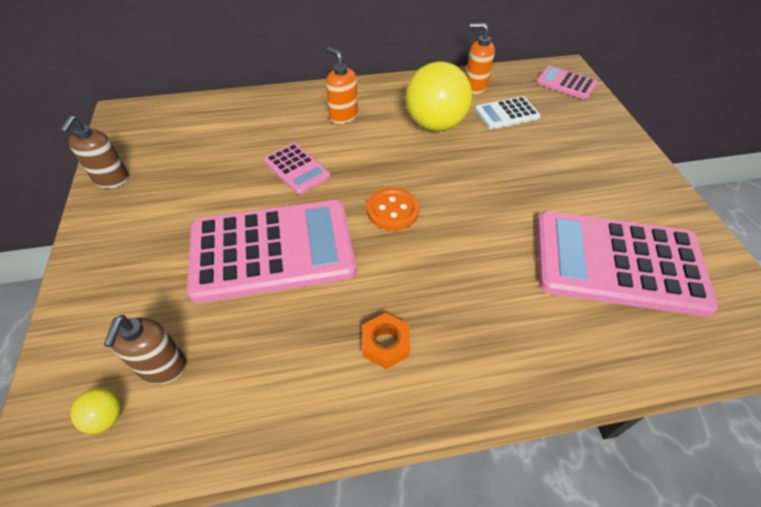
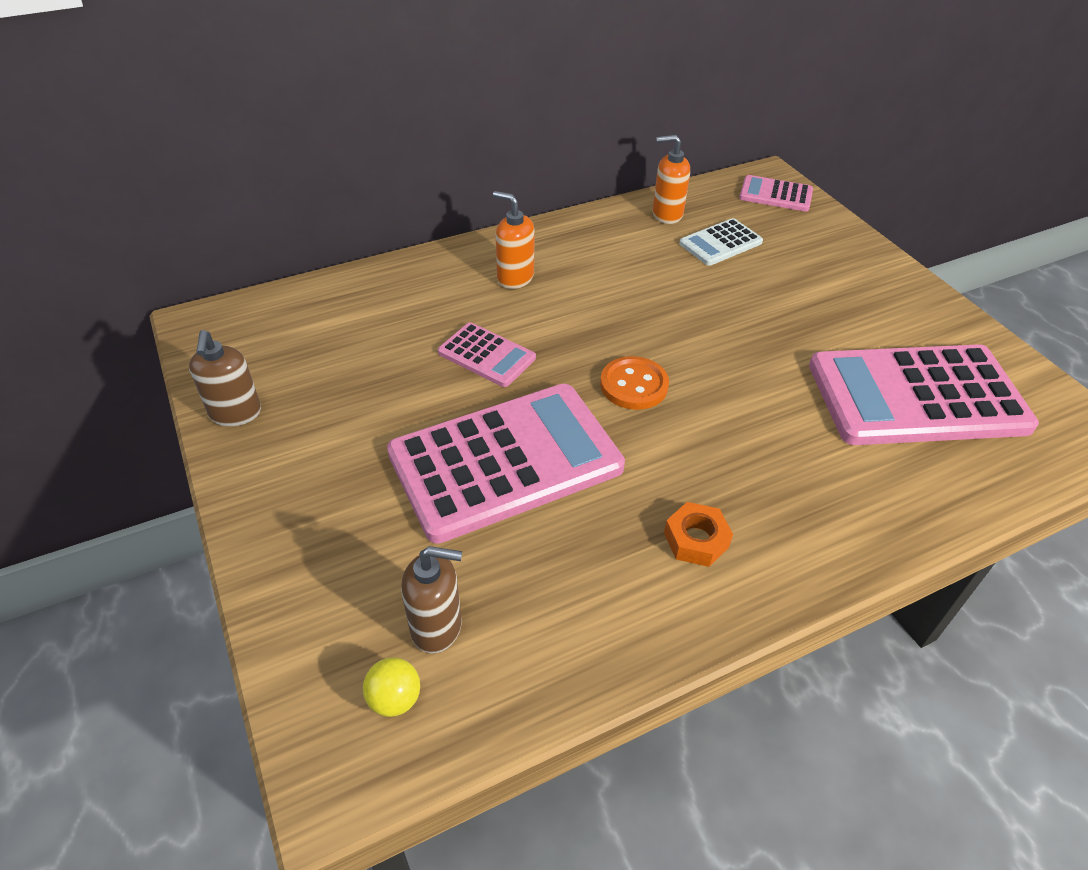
camera: 15 degrees left, 5 degrees down
(163, 367) = (437, 627): brown soap dispenser -> brown soap dispenser turned 75 degrees counterclockwise
(435, 124) = (638, 270): yellow ball -> none

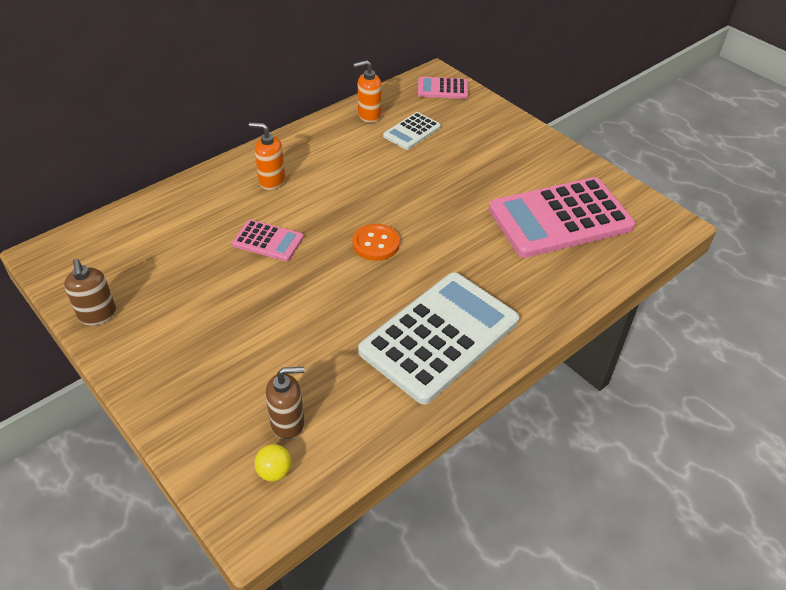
camera: 15 degrees left, 0 degrees up
(505, 461) = (302, 311): pink calculator -> none
(696, 540) = (439, 336): orange nut -> white calculator

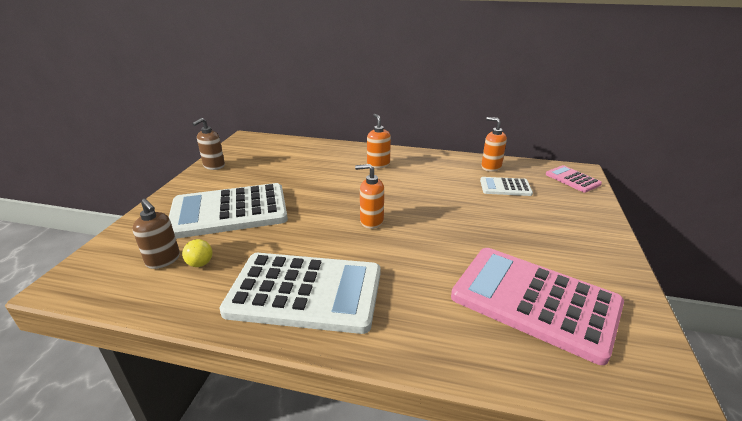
camera: 55 degrees right, 15 degrees down
(240, 339) = (229, 211): none -> white calculator
(268, 241) = (324, 185): pink calculator -> none
(274, 472) = (115, 273): yellow ball -> yellow ball (200, 264)
(376, 244) = (371, 221): orange button -> orange soap dispenser

